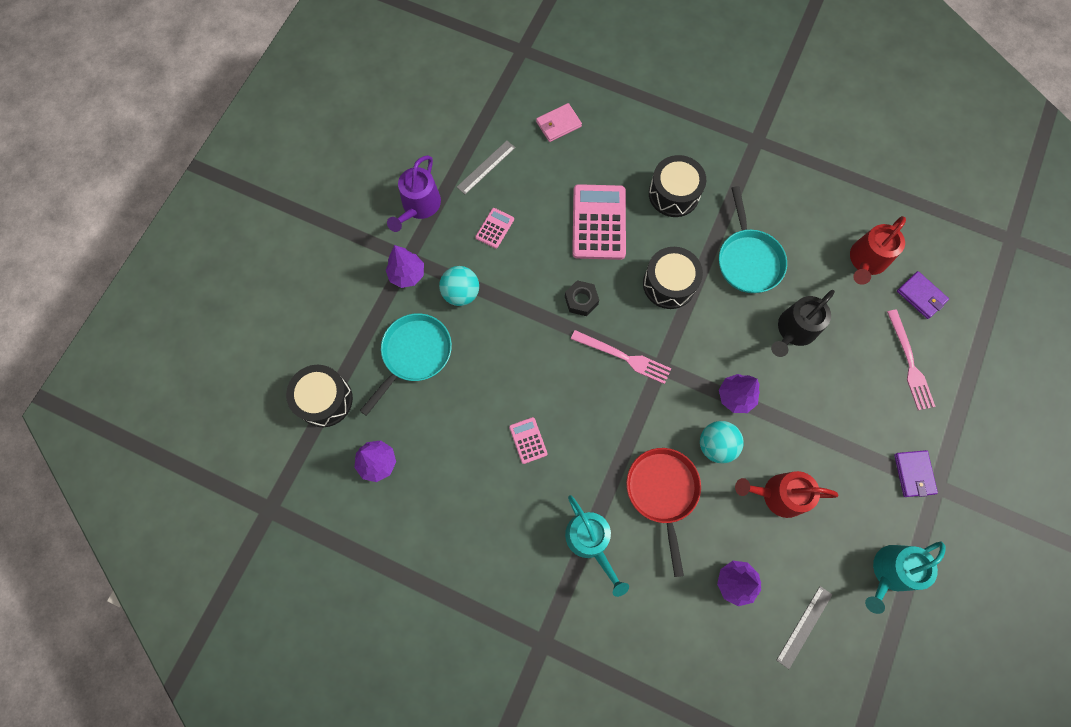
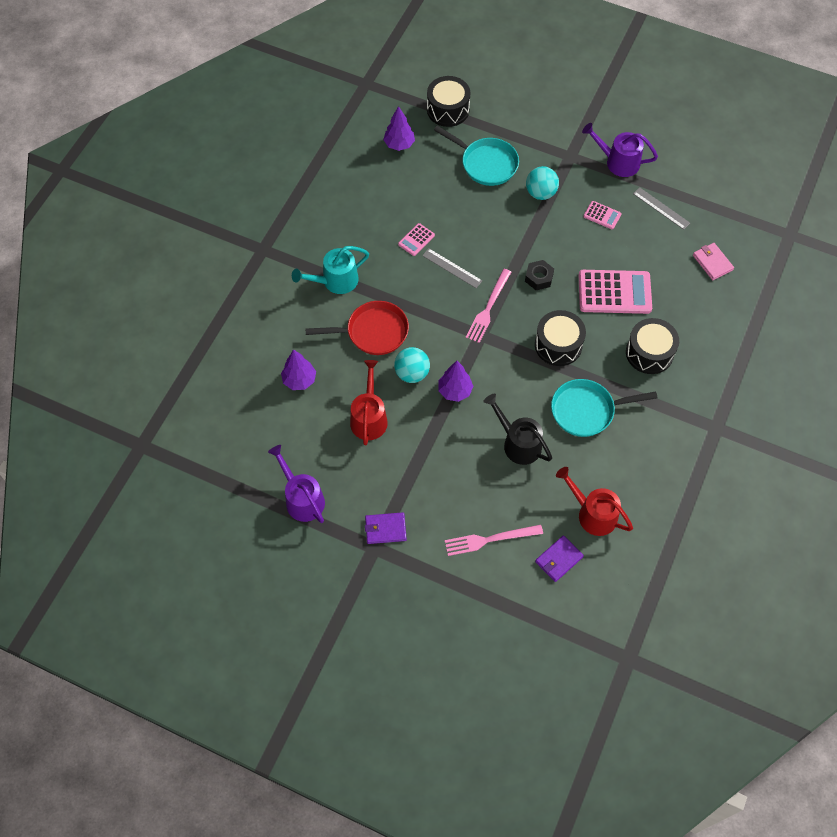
camera: 90 degrees right, 10 degrees down
(407, 274) = (555, 156): purple tree -> none
(528, 440) = (416, 240): pink calculator -> pink calculator turned 150 degrees clockwise
(804, 626) = (262, 428): grey ruler -> grey ruler (452, 268)
(890, 572) = (302, 498): turquoise watering can -> purple watering can

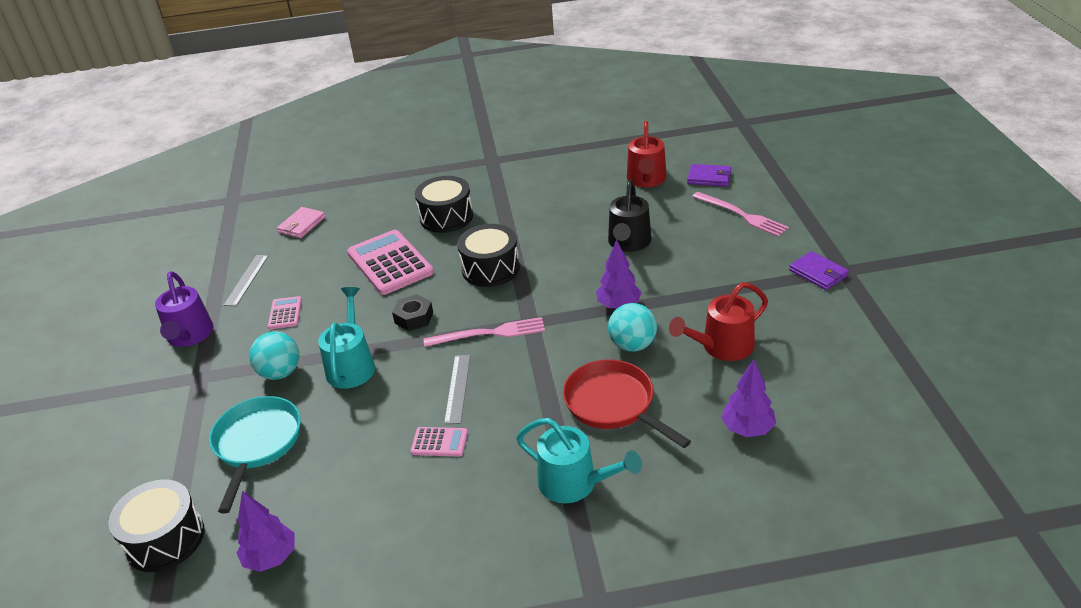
camera: 120 degrees left, 25 degrees down
(302, 498) = (871, 342): purple watering can -> none
(518, 228) = (351, 365): none -> turquoise watering can
(586, 410) = (548, 223): turquoise pan -> none

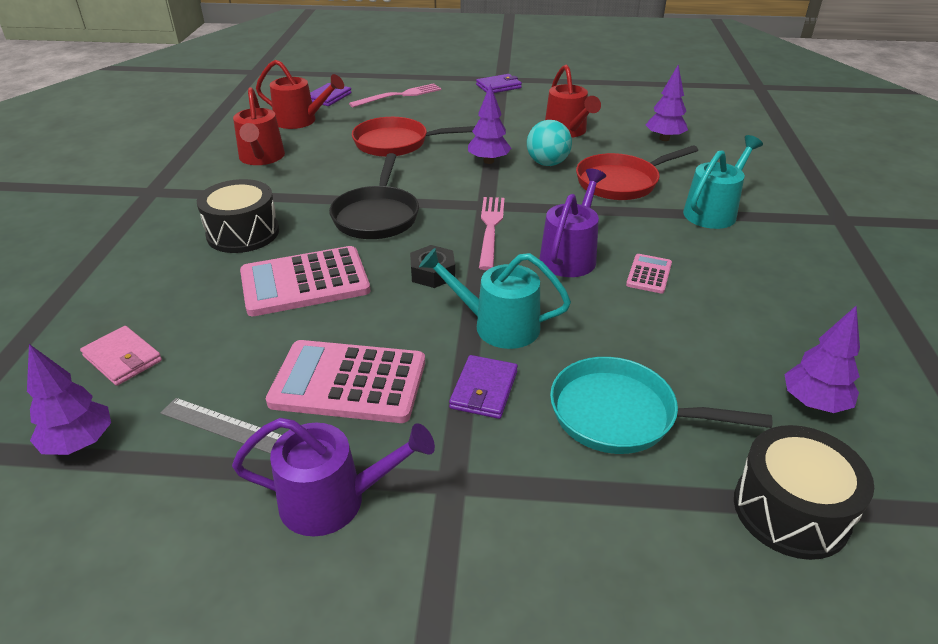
camera: 80 degrees left, 0 degrees up
(234, 239) = (80, 443): none -> purple tree
(280, 373) = (484, 390): turquoise ball -> purple wallet
(285, 313) = (348, 382): pink calculator -> pink calculator, size x2.09
(457, 388) = (570, 256): grey ruler -> purple watering can
(490, 268) = (376, 216): black drum -> black pan
(565, 185) = (261, 158): none -> red watering can
(629, 243) = (396, 143): black watering can -> red pan

